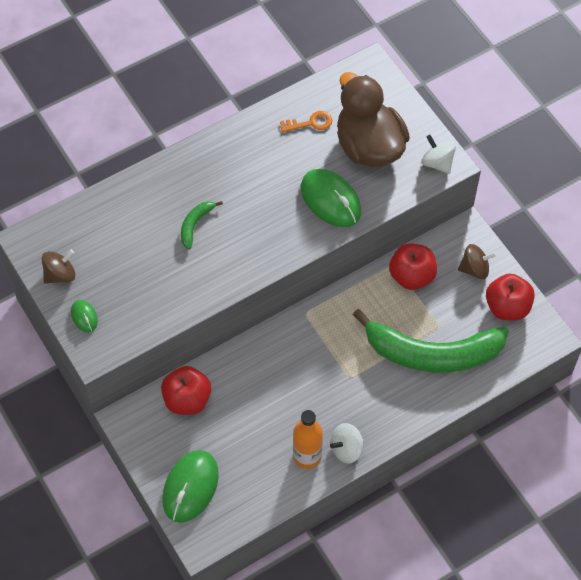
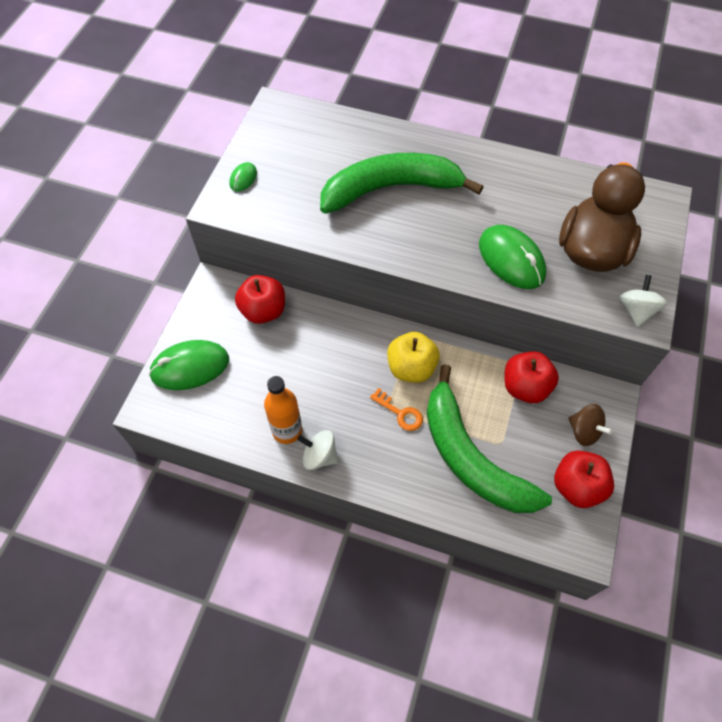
camera: 50 degrees right, 0 degrees up
(60, 274) = (265, 141): brown spinning top -> none
(195, 224) = (391, 189): green banana -> green banana, size x2.47
(310, 123) = (564, 197): orange key -> orange key (400, 413)
(330, 200) = (511, 259): green mouse -> green mouse turned 45 degrees counterclockwise
(331, 336) = (411, 368): none -> yellow apple

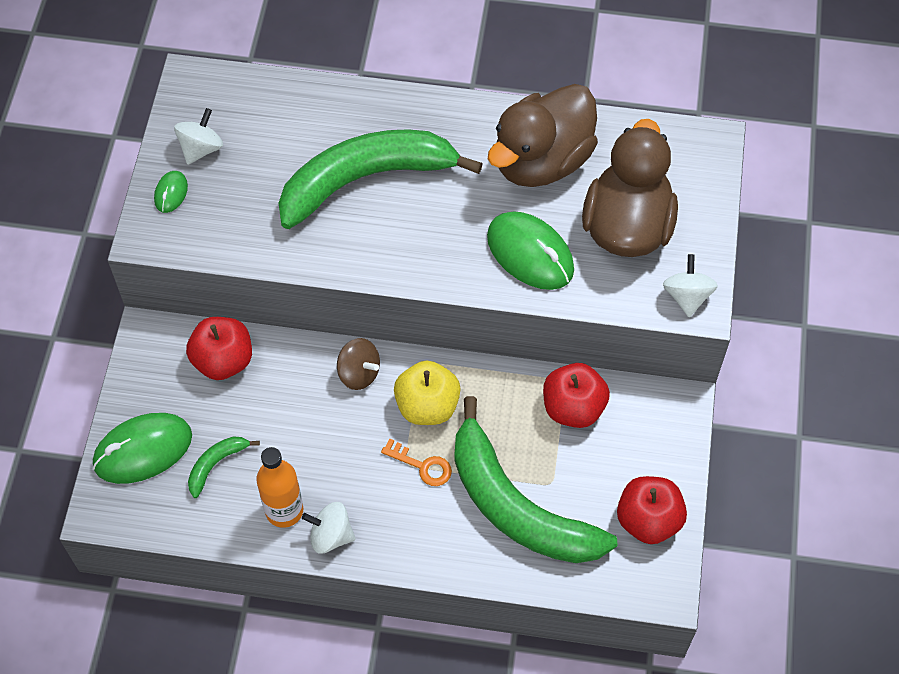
camera: 10 degrees left, 0 degrees up
(242, 386) = (216, 464): none -> green banana
(272, 151) = (201, 148): none -> white spinning top
(528, 194) = (541, 161): none -> brown duck
(584, 431) = (651, 452): brown spinning top -> brown spinning top (359, 373)

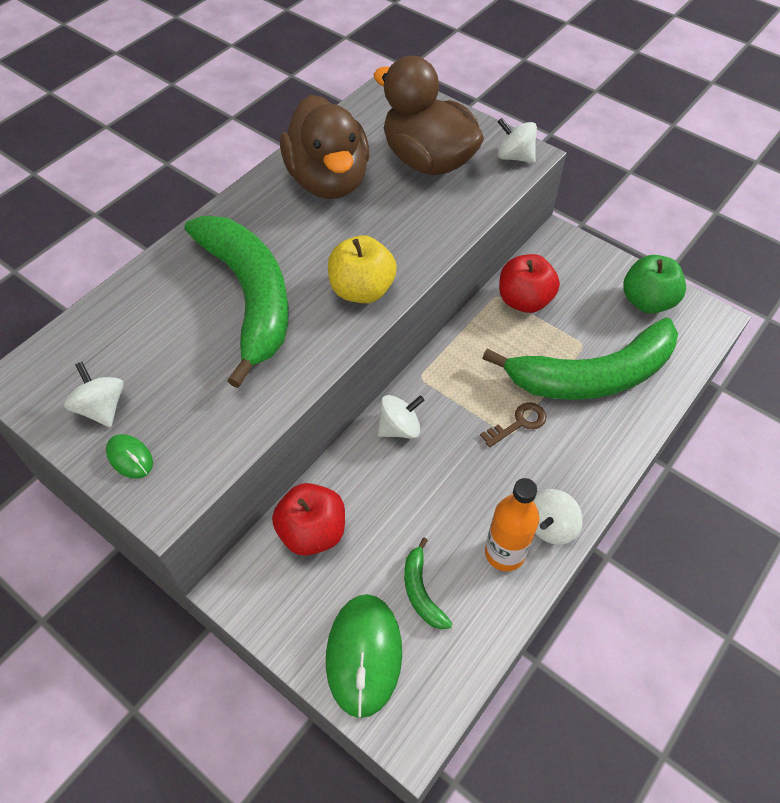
camera: 60 degrees left, 5 degrees down
(359, 373) = (399, 428): brown spinning top -> white spinning top
(366, 179) = (250, 297): green banana -> green banana turned 150 degrees clockwise
(422, 465) = (518, 423): orange key -> brown key
(427, 406) = (463, 393): yellow apple -> yellow apple (362, 290)
(530, 253) = (410, 225): green mouse -> none
(648, 520) = (647, 301): red apple -> green apple

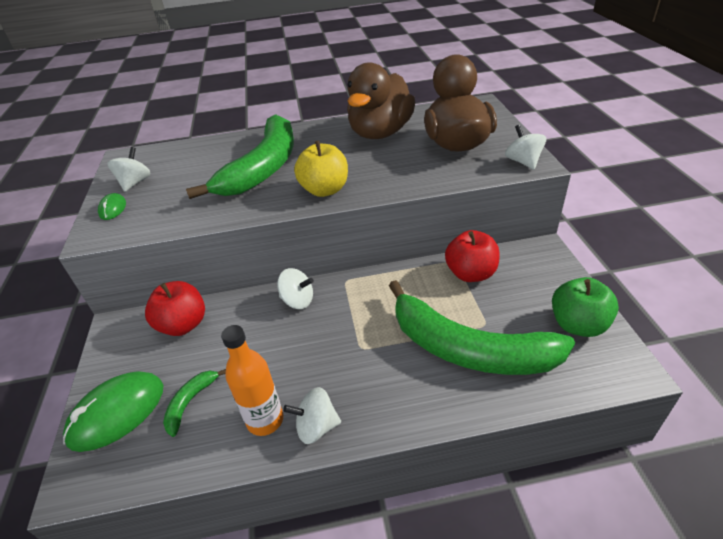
camera: 45 degrees right, 15 degrees down
(518, 423) = (375, 345): brown key -> none

